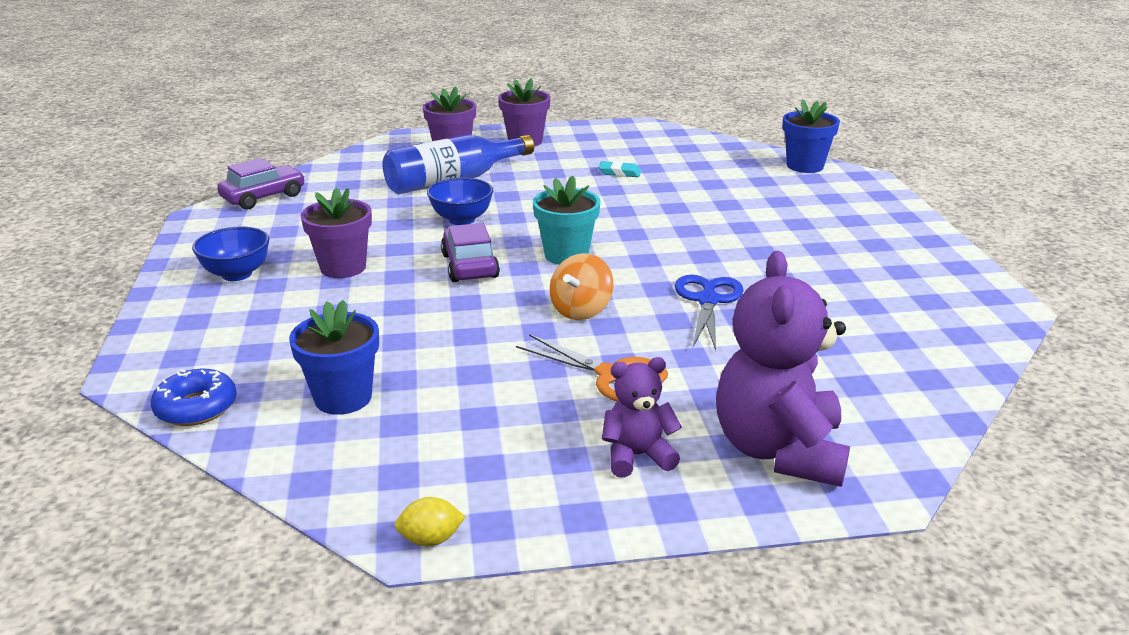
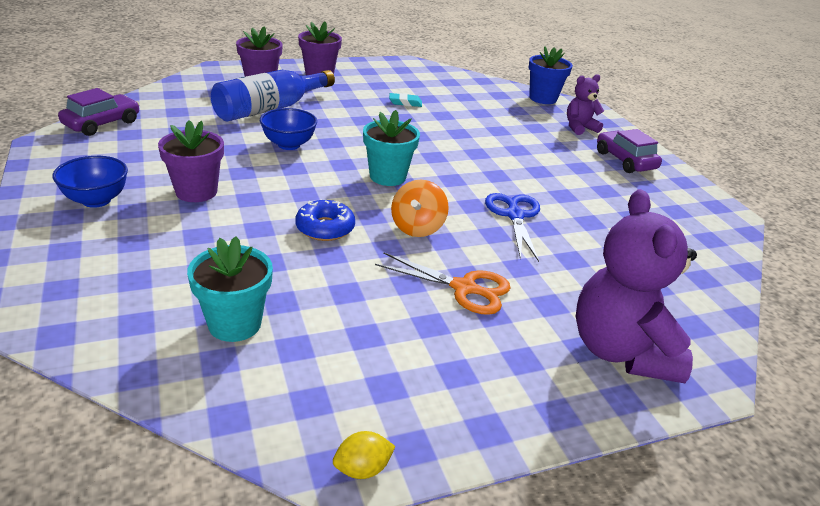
camera: 15 degrees left, 5 degrees up
(196, 407) = (92, 343): blue donut -> blue donut (325, 228)
(343, 398) = (234, 324): blue flower pot -> turquoise flower pot
(469, 266) = (309, 188): purple car -> purple car (625, 160)
(637, 456) = (512, 365): purple teddy bear -> purple teddy bear (579, 128)

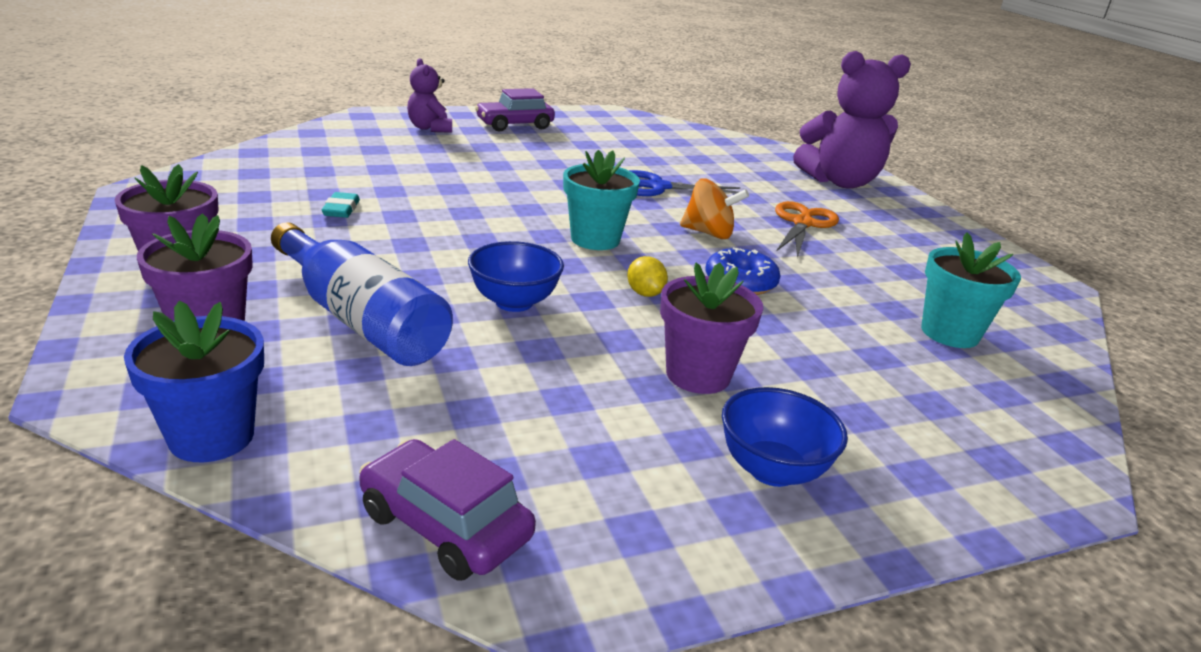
camera: 90 degrees left, 5 degrees down
(362, 469) = (1048, 279): yellow lemon -> yellow lemon (645, 293)
(543, 98) = (333, 130): blue flower pot -> blue flower pot (211, 437)

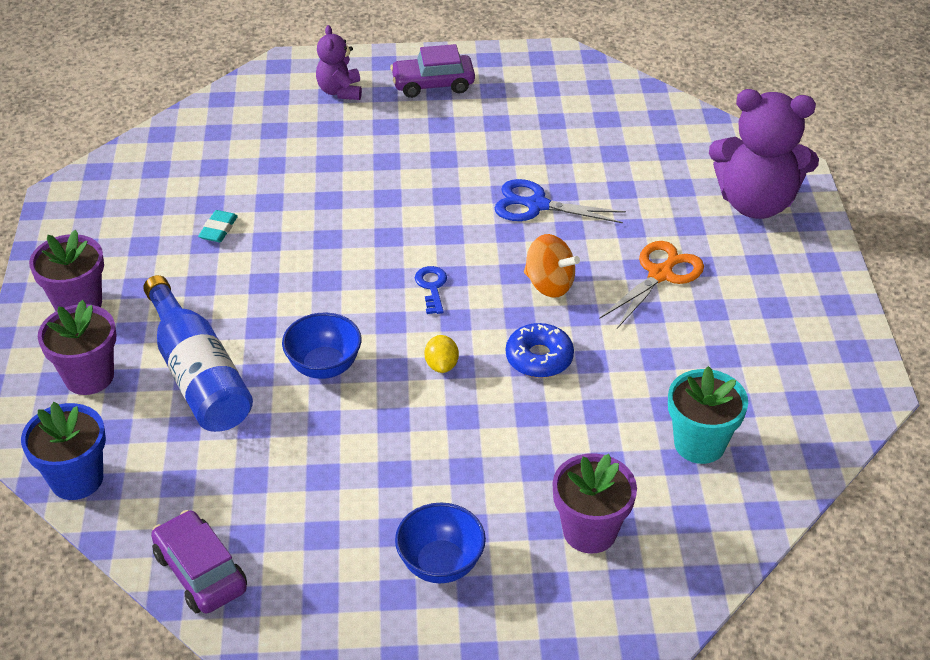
camera: 20 degrees right, 15 degrees up
(595, 239) = (432, 287): turquoise flower pot -> blue key
(698, 375) = (436, 465): purple flower pot -> purple flower pot (589, 531)

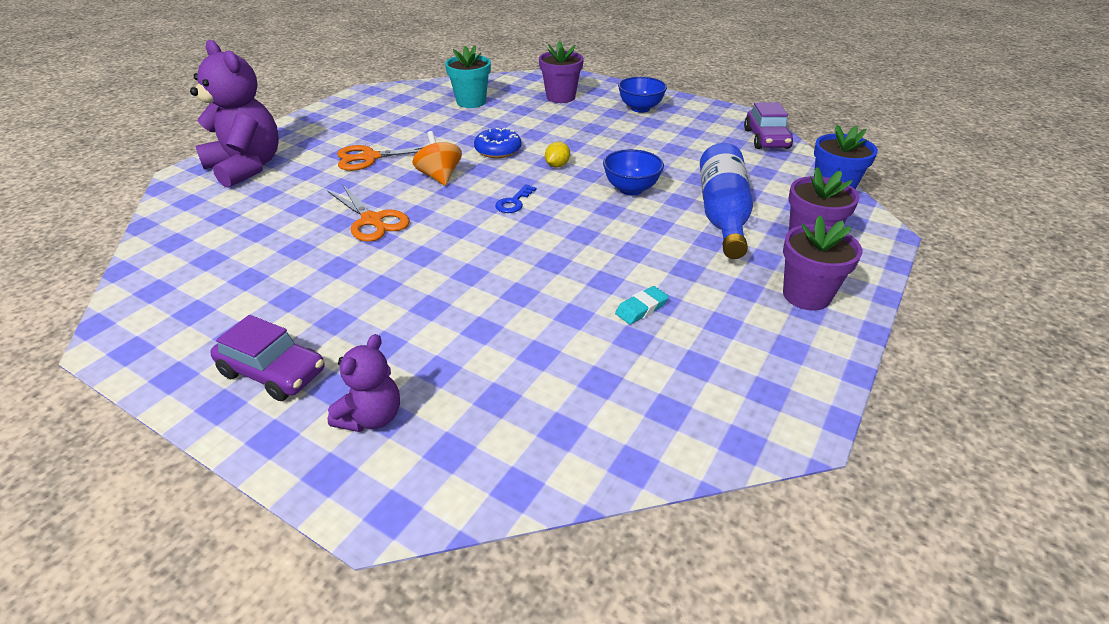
camera: 145 degrees left, 5 degrees down
(537, 205) = (372, 220): blue scissors -> orange scissors

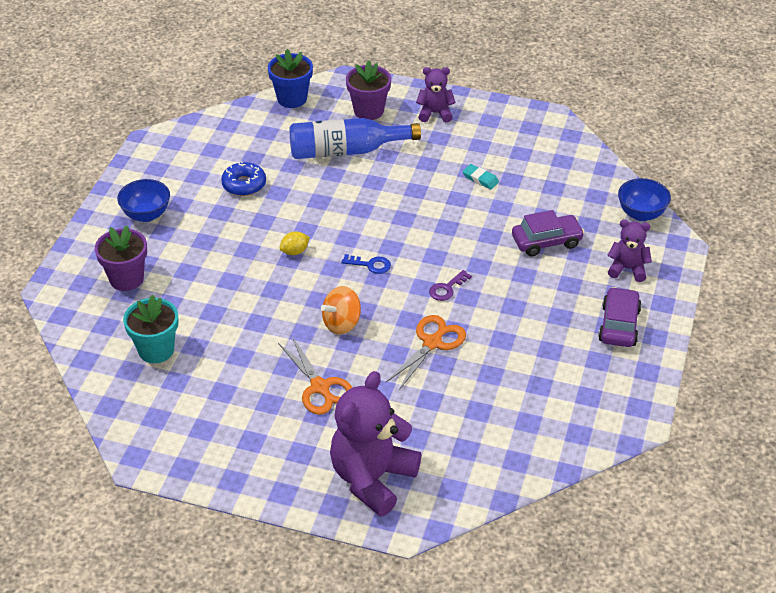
camera: 105 degrees left, 5 degrees up
(445, 243) = (447, 288): none -> purple key
(498, 150) = (274, 298): blue donut -> blue donut (244, 184)
(557, 165) = (295, 251): yellow lemon -> yellow lemon turned 45 degrees counterclockwise
(631, 189) = (323, 201): blue bowl -> blue bowl (641, 214)
(766, 139) = (201, 131): purple car -> purple car (546, 241)
(806, 295) = (435, 113): purple flower pot -> purple teddy bear

